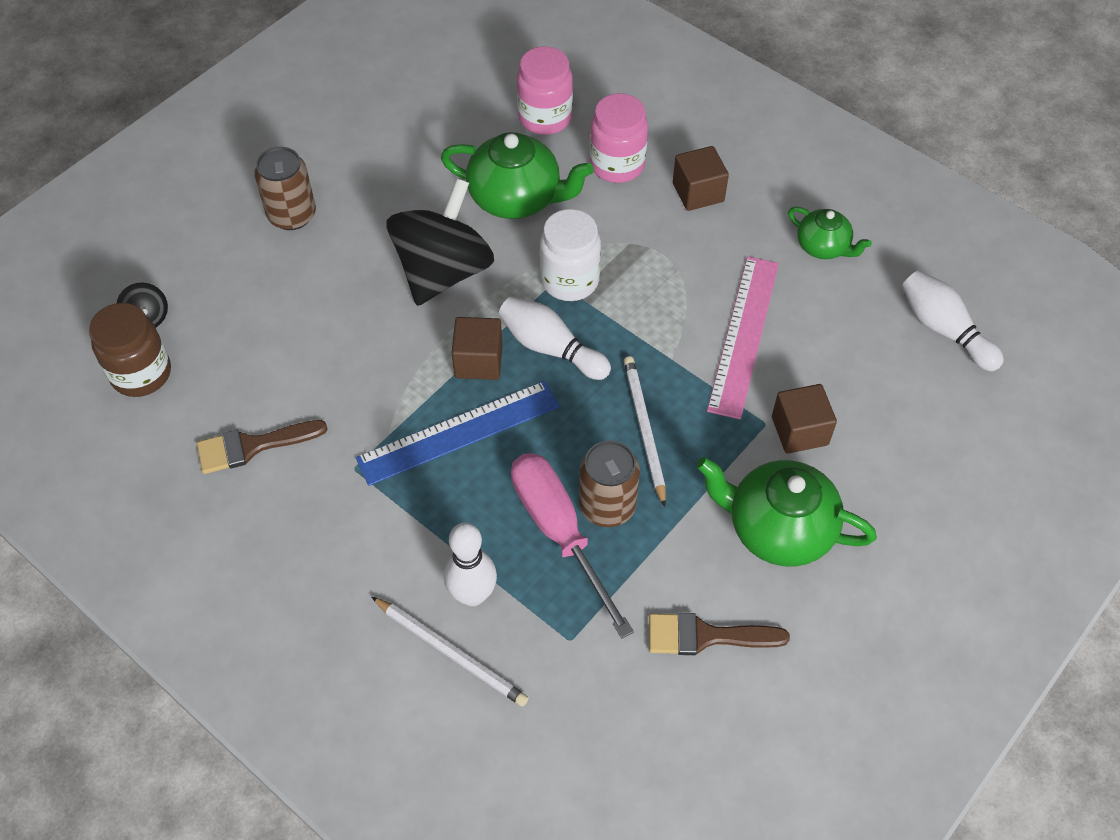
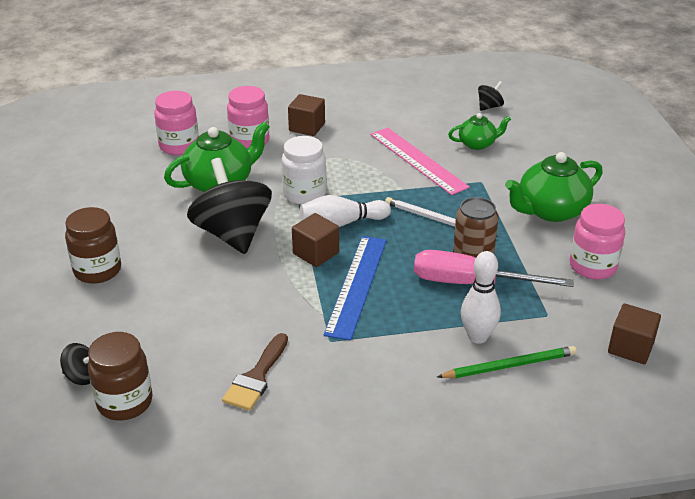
camera: 50 degrees left, 20 degrees down
(292, 215) = (97, 270): brown can -> brown jar
(451, 653) = (510, 365): white pencil -> green pencil
(705, 636) = (592, 266): brown brush -> pink jar
(799, 431) = (498, 174): brown cube -> brown cube (630, 347)
(823, 247) = (395, 111): green teapot -> green teapot (477, 144)
(944, 330) = (489, 107): white bowling pin -> black spinning top

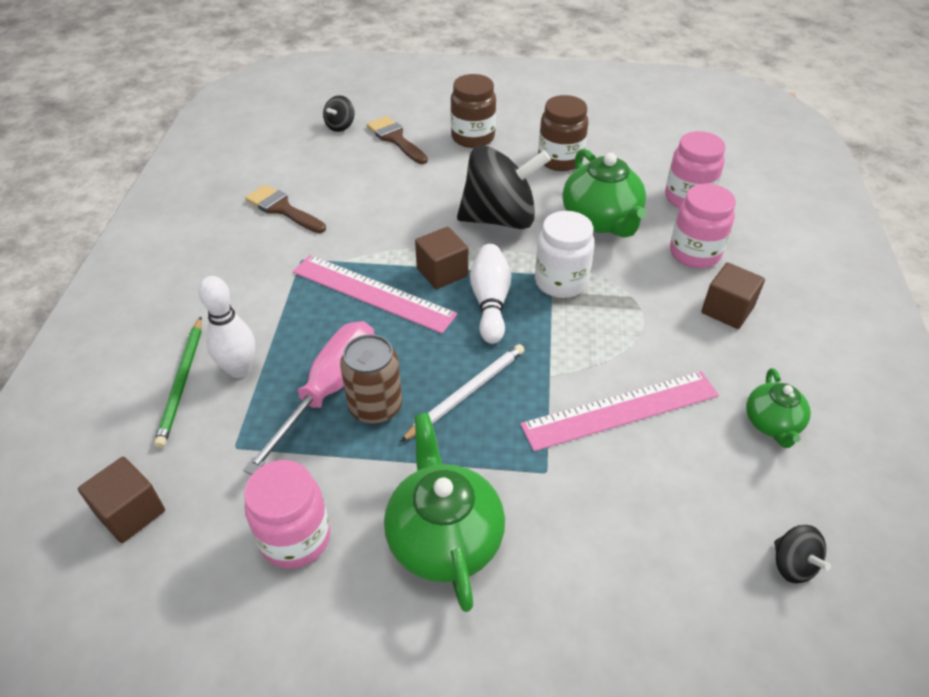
camera: 105 degrees right, 10 degrees up
(106, 325) = (395, 139): none -> brown brush
(125, 402) = (299, 143): brown jar -> brown jar (560, 160)
(357, 285) = (372, 293): blue ruler -> pink ruler
(477, 144) = (659, 502): green teapot -> green teapot (772, 424)

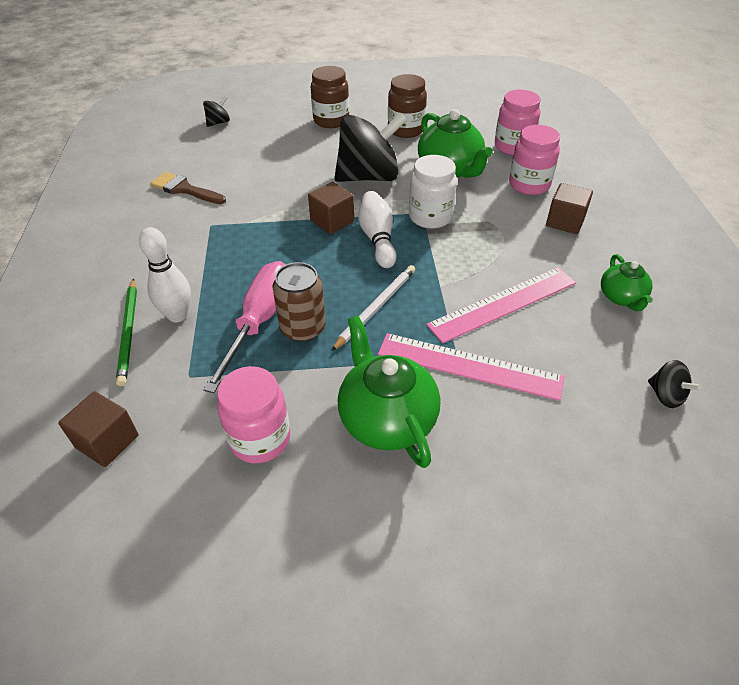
camera: 10 degrees left, 0 degrees up
(340, 126) = (218, 123): black spinning top -> black spinning top turned 150 degrees counterclockwise
(372, 293) = (278, 243): pink ruler -> pink ruler (469, 366)
(395, 139) = (267, 128): brown brush -> none

